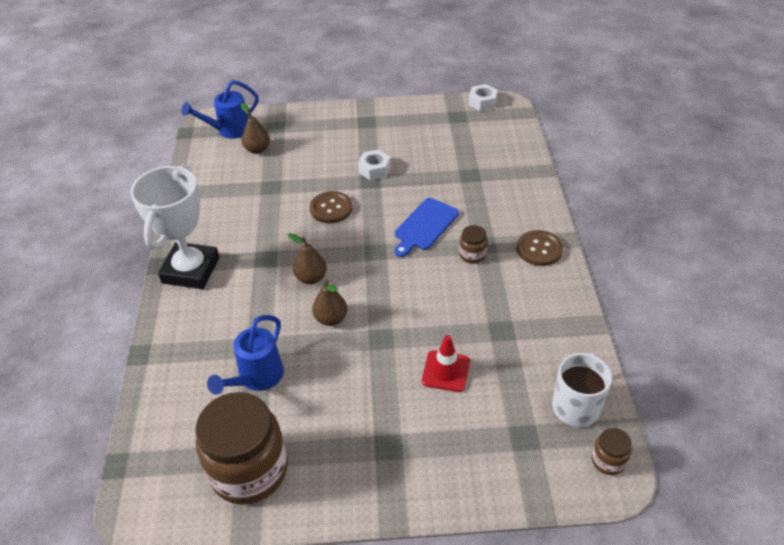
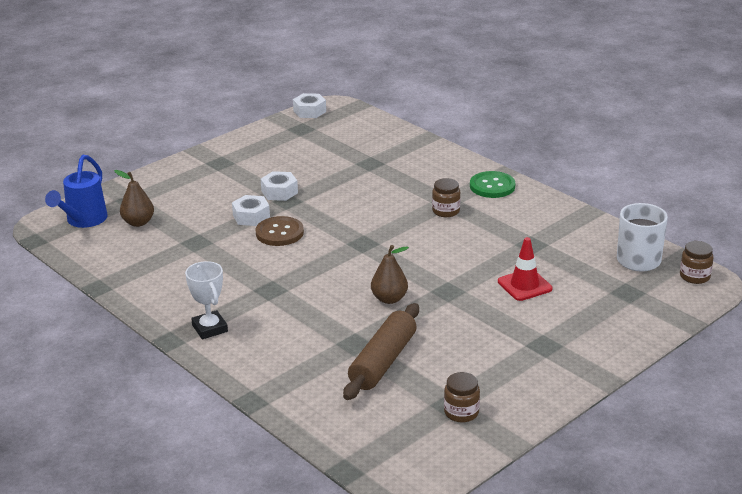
camera: 40 degrees left, 15 degrees down
(191, 270) = (210, 328): white trophy -> white trophy, size x0.53
(249, 470) = (461, 412): brown jar -> brown jar, size x0.43
(257, 378) = (383, 361): blue watering can -> brown rolling pin
(311, 278) = (332, 283): brown pear -> none
(330, 183) = (251, 216): none -> white nut
(425, 226) = (381, 210): blue cutting board -> none
(539, 249) = (492, 186): brown button -> green button

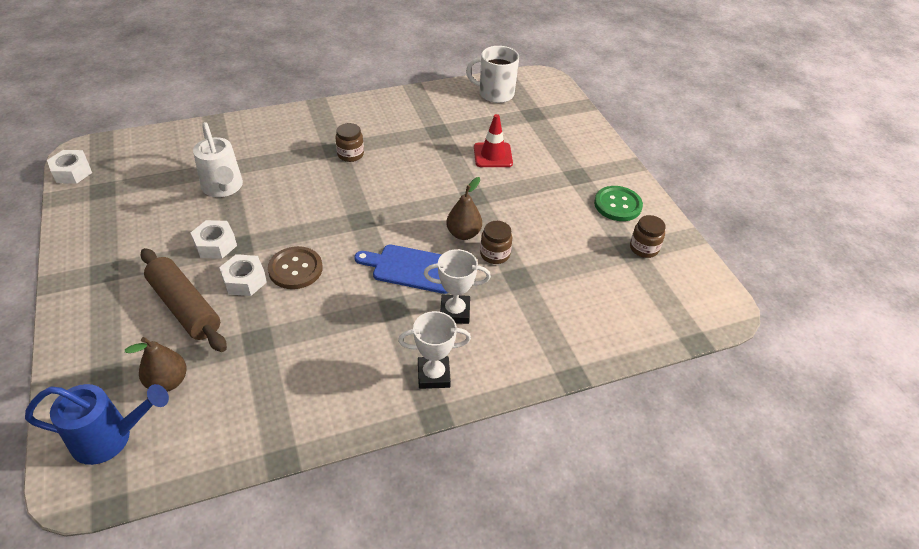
camera: 70 degrees left, 15 degrees up
(83, 220) = (110, 438): blue watering can -> blue watering can turned 45 degrees counterclockwise
(286, 320) = (455, 312): none -> white trophy
(322, 285) = (412, 268): none -> blue cutting board
(346, 172) = (223, 188): none -> white watering can
(383, 361) = (554, 269): brown rolling pin -> brown rolling pin (185, 307)
(492, 186) = (334, 117): green button -> green button (617, 205)
(694, 276) = (532, 80): brown jar -> brown jar (495, 254)

